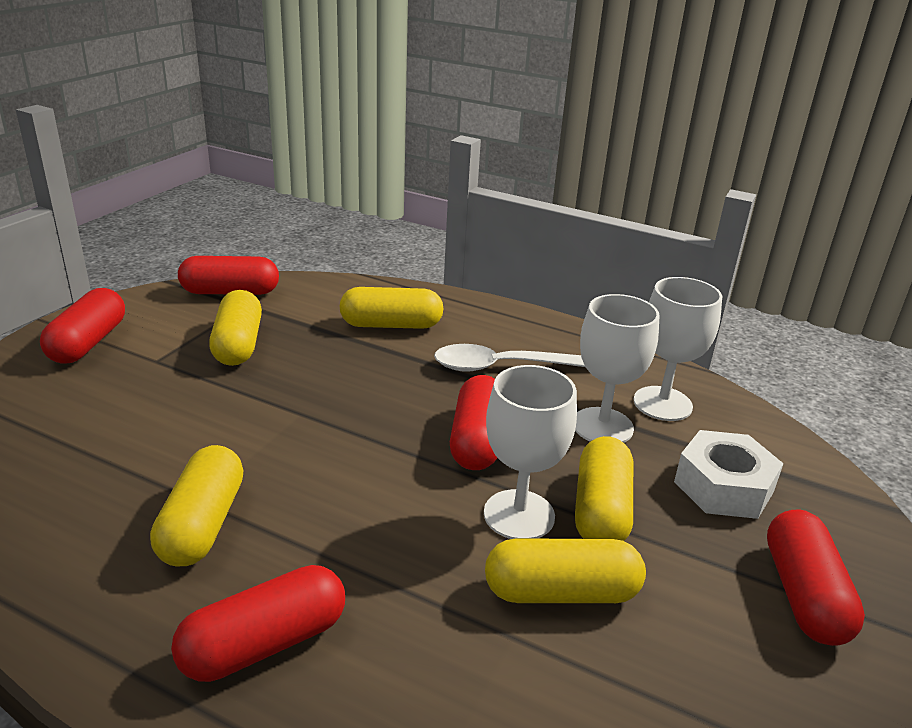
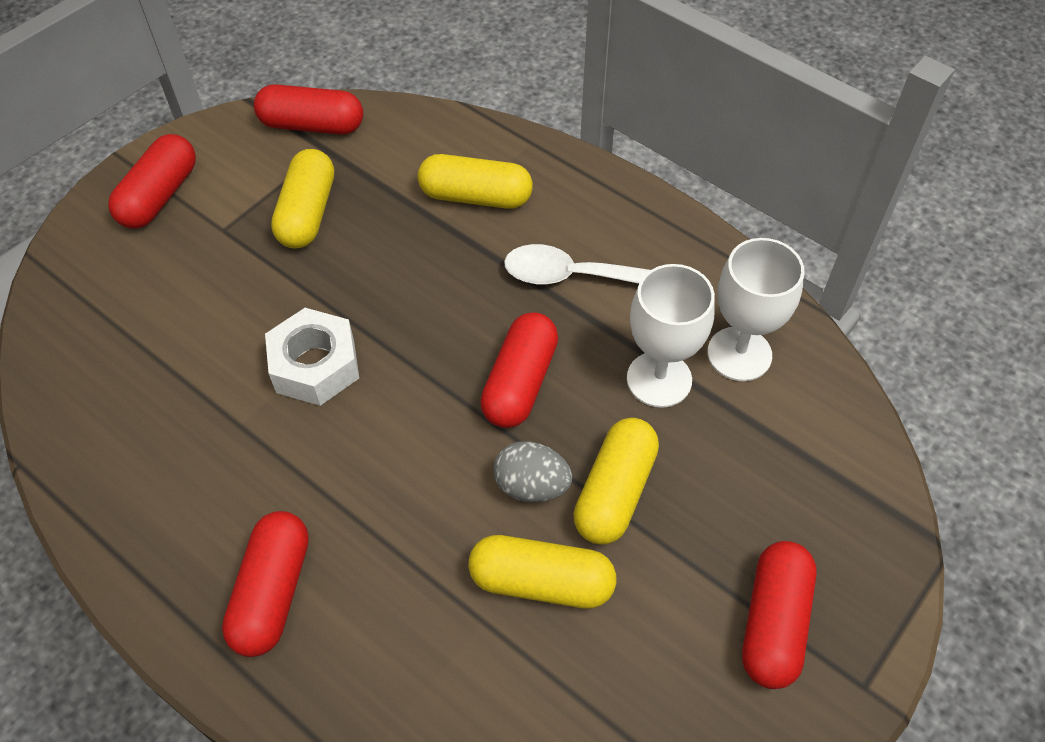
camera: 15 degrees right, 25 degrees up
(202, 524) = (240, 455): yellow capsule -> none
(264, 643) = (272, 592): red capsule -> red capsule turned 60 degrees counterclockwise
(519, 515) = (531, 486): white goblet -> grey egg
(723, 487) = (755, 480): white nut -> white nut (315, 366)

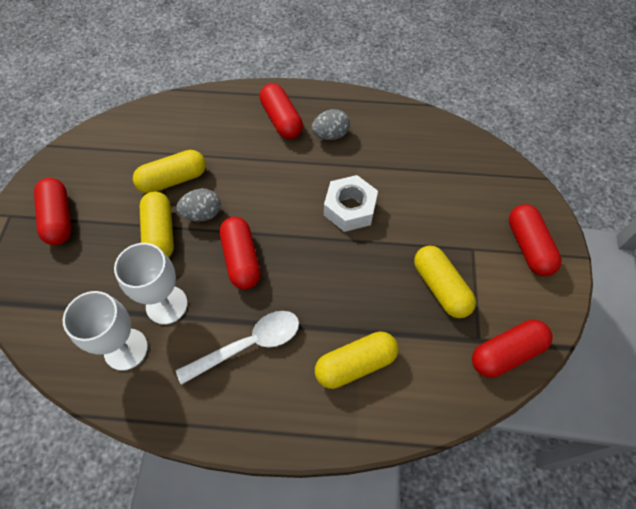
camera: 145 degrees right, 5 degrees up
(224, 505) = (330, 135): none -> grey egg

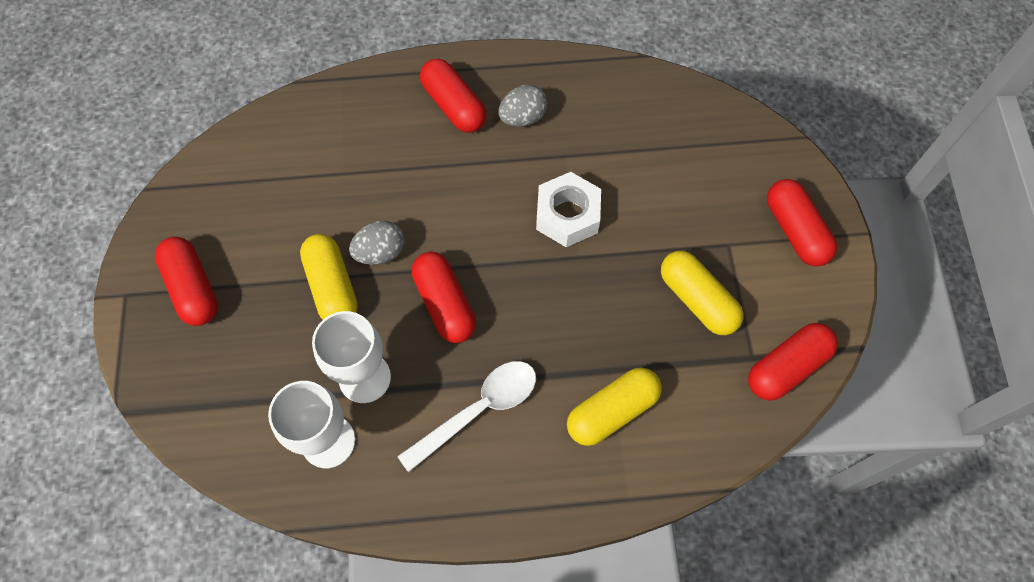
camera: 10 degrees left, 5 degrees up
(173, 180) = (330, 211): yellow capsule -> none

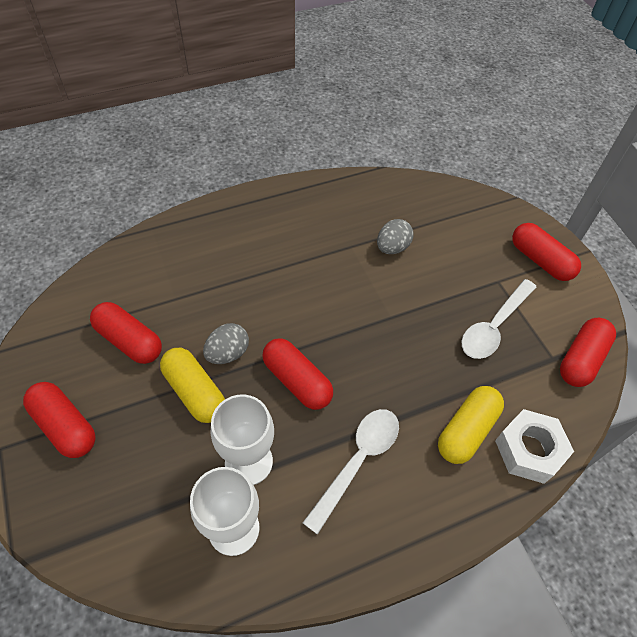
camera: 20 degrees left, 10 degrees down
(454, 106) = (250, 229): red capsule -> red capsule (129, 341)
(523, 118) = (308, 226): grey egg -> grey egg (392, 247)
(567, 215) = (370, 289): white nut -> white nut (529, 450)
(697, 300) = (493, 326): yellow capsule -> white spoon

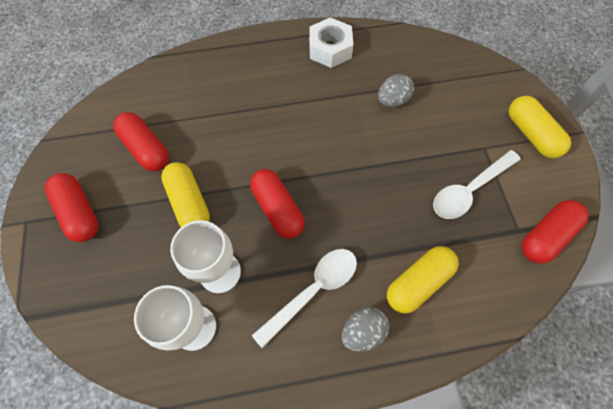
camera: 15 degrees right, 10 degrees up
(228, 353) = (224, 174): grey egg -> grey egg (362, 331)
(529, 450) = (472, 312): white nut -> white nut (330, 49)
(540, 260) = (531, 134): red capsule -> yellow capsule

